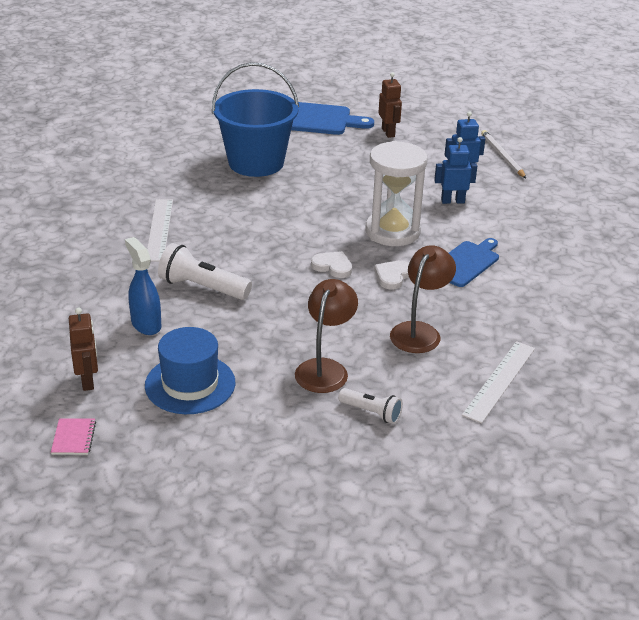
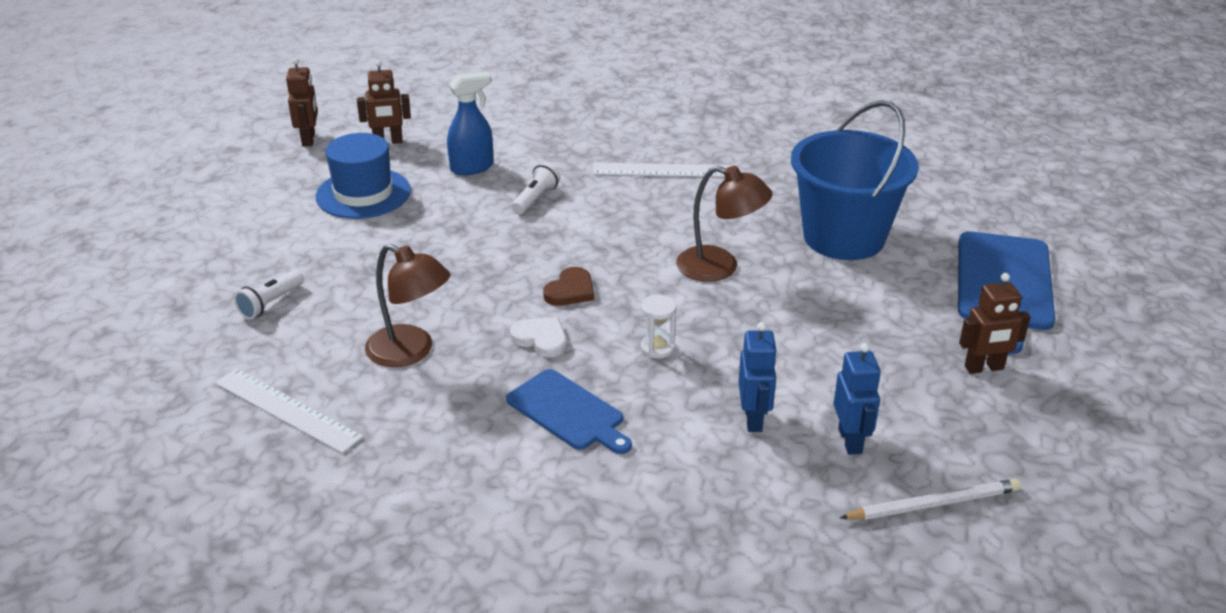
camera: 95 degrees right, 0 degrees up
(73, 438) = (309, 139): pink notebook -> brown robot
(202, 287) = (536, 199): white flashlight -> white flashlight, size x0.60
(325, 368) = (360, 276): brown lamp -> brown lamp (720, 268)
(332, 266) = (570, 291): white heart -> brown heart
(392, 232) = (657, 348): white hourglass -> white hourglass, size x0.41

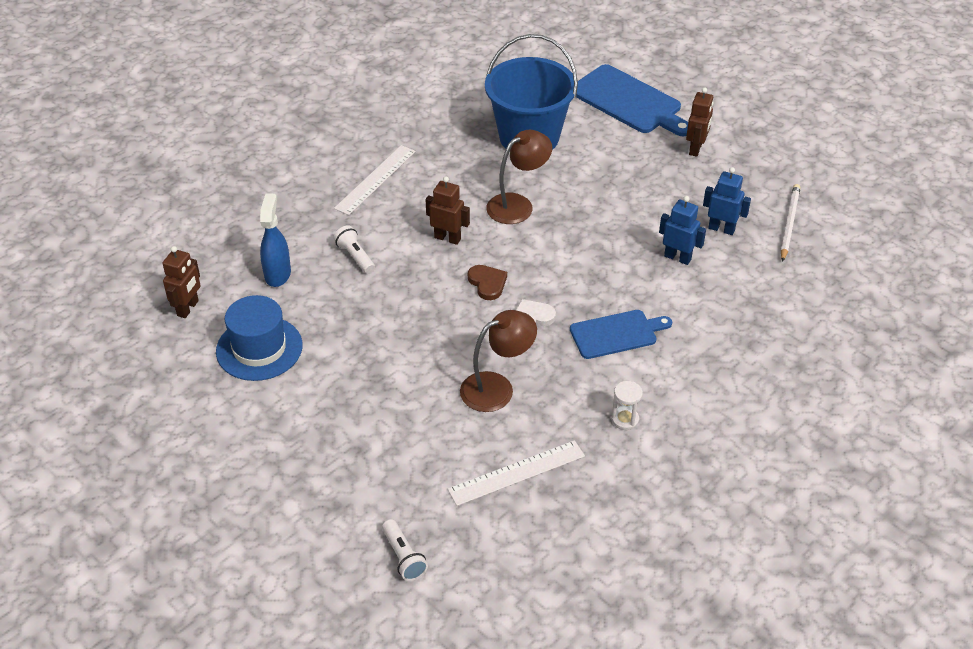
camera: 60 degrees left, 10 degrees up
(271, 303) = (375, 447): white flashlight -> white flashlight (403, 557)
(309, 139) = (134, 355): brown robot -> brown robot (447, 238)
(657, 348) = (581, 268): white hourglass -> white hourglass (625, 419)

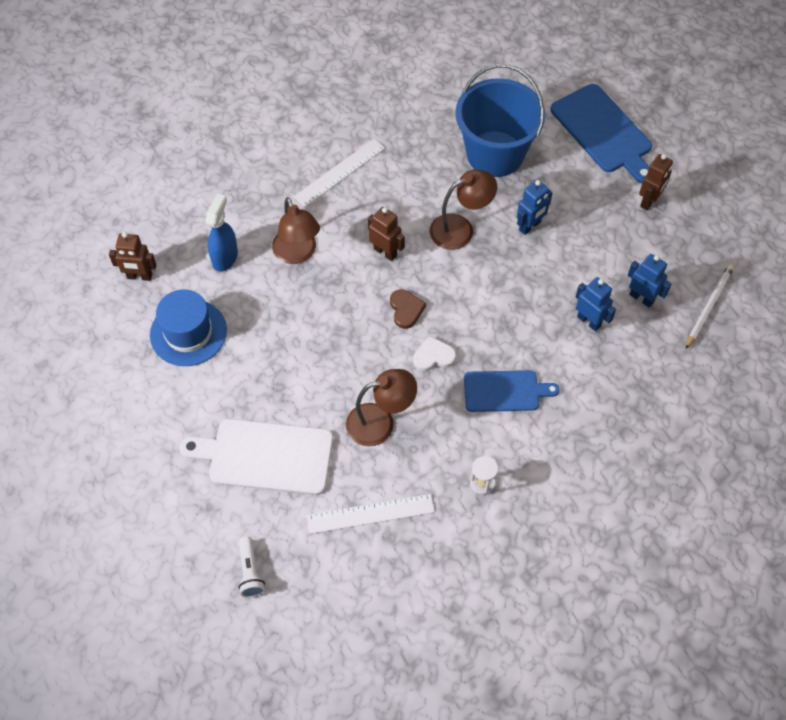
camera: 15 degrees right, 15 degrees up
(188, 308) = (139, 276): brown robot -> brown robot turned 60 degrees clockwise
(355, 256) = (297, 254): white flashlight -> brown lamp
(383, 444) = (265, 456): none -> white cutting board
(587, 190) = (530, 226): none -> blue robot

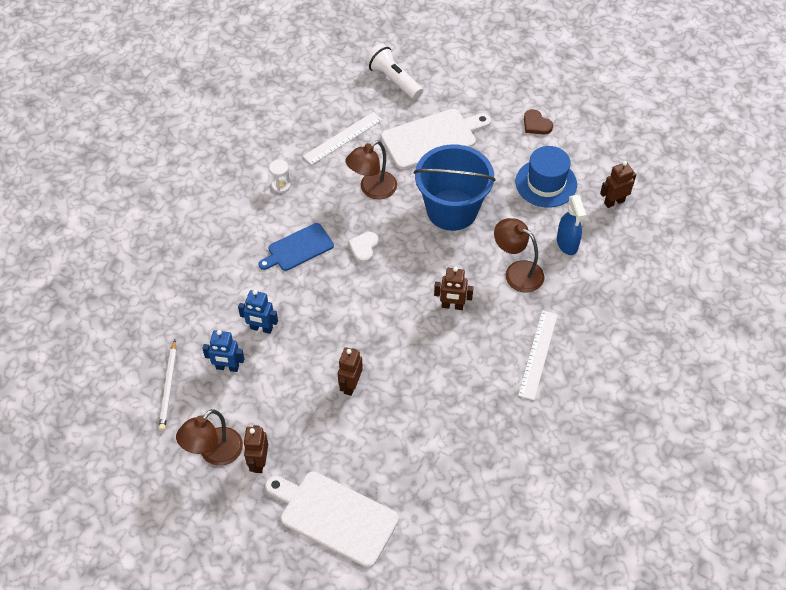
camera: 150 degrees right, 5 degrees down
(250, 572) = (393, 80): white flashlight -> white flashlight, size x1.66
(406, 310) = (406, 270): brown heart -> brown heart (536, 124)
(434, 356) = (364, 248): white heart -> white heart turned 150 degrees clockwise
(460, 229) = (406, 354): brown lamp -> brown lamp (214, 453)
(495, 154) = (420, 440): blue bucket -> blue bucket (452, 210)
(530, 226) = (350, 385): blue robot -> brown robot
(603, 132) = (334, 516): blue cutting board -> white cutting board

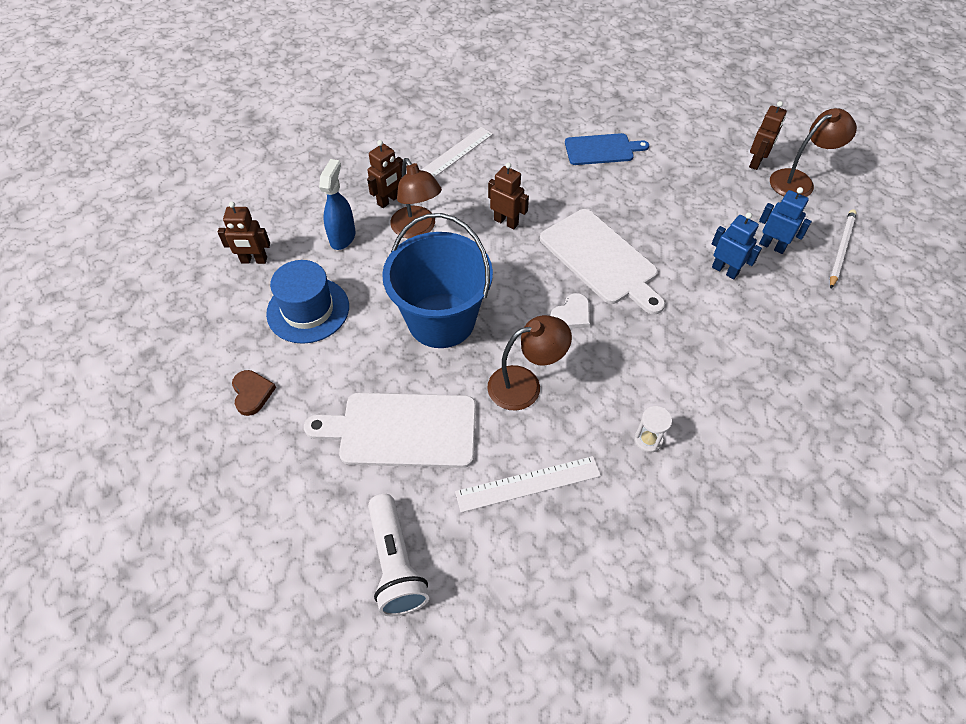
camera: 155 degrees left, 0 degrees up
(298, 248) = (653, 343): blue cutting board -> blue cutting board (602, 149)
(334, 516) = (698, 109): white cutting board -> white cutting board (601, 259)
(350, 385) = (646, 190): brown robot -> brown robot (389, 200)

